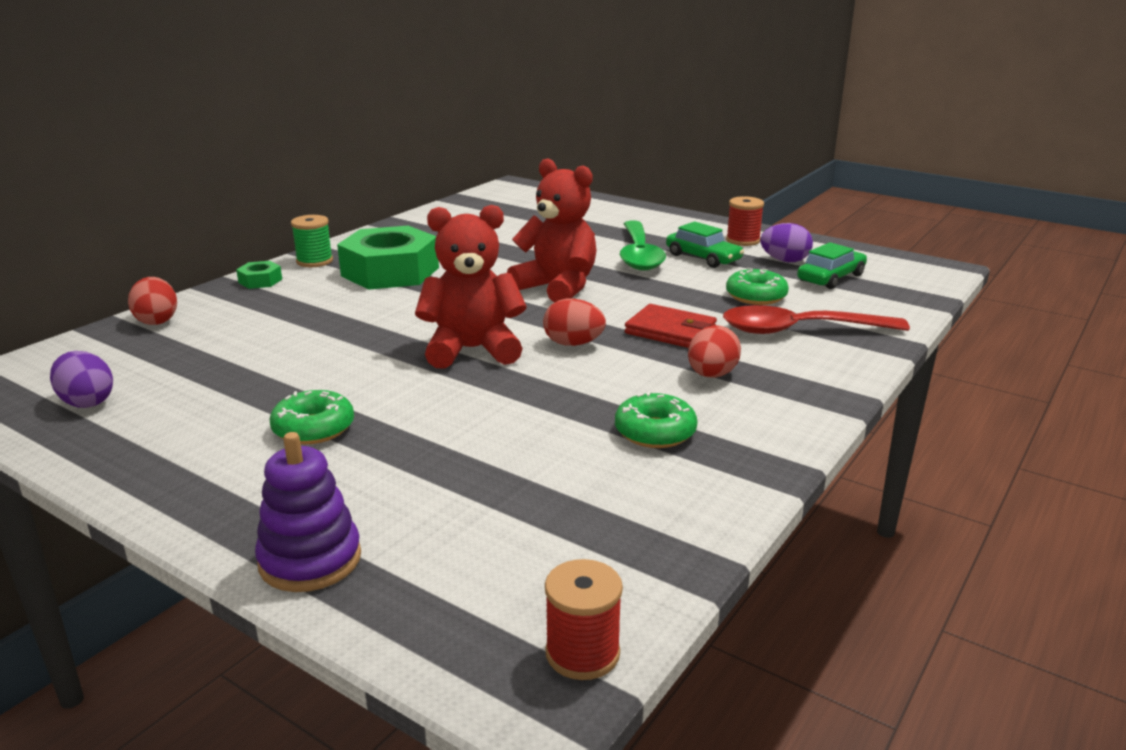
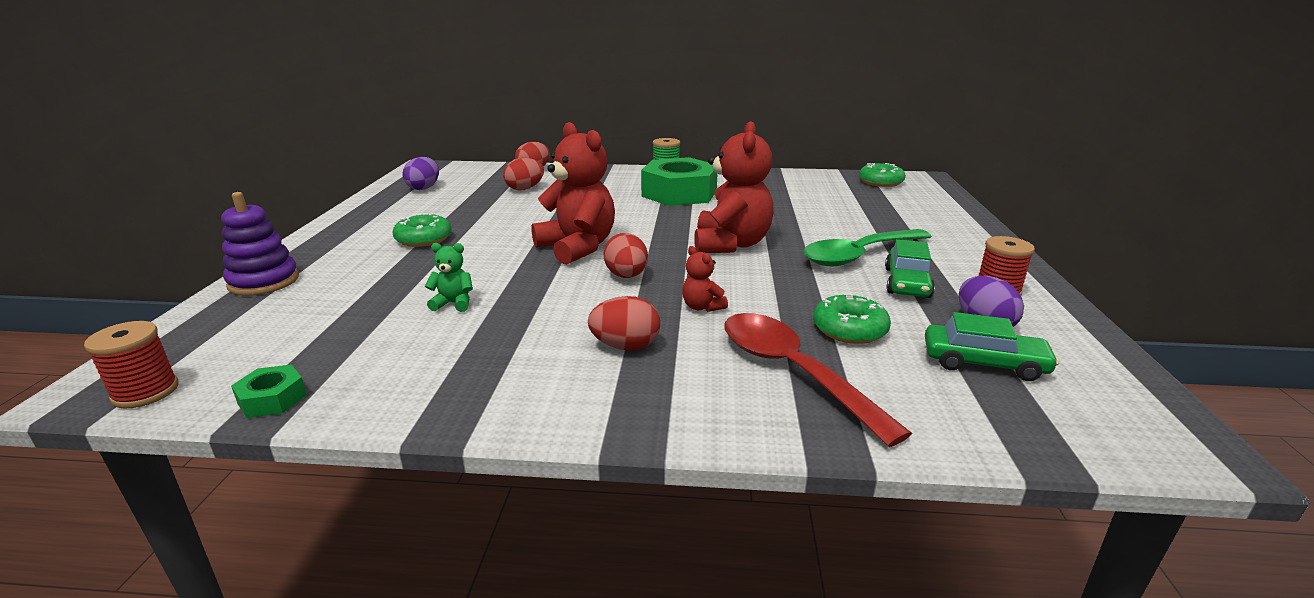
camera: 60 degrees right, 0 degrees up
(225, 339) = (525, 189): none -> red egg
(260, 281) = (616, 172): green nut -> green nut (272, 399)
(540, 436) = (454, 303): none -> green teddy bear
(655, 432) = (489, 345): green donut -> green donut (880, 182)
(670, 331) = (702, 307): red wallet -> red teddy bear

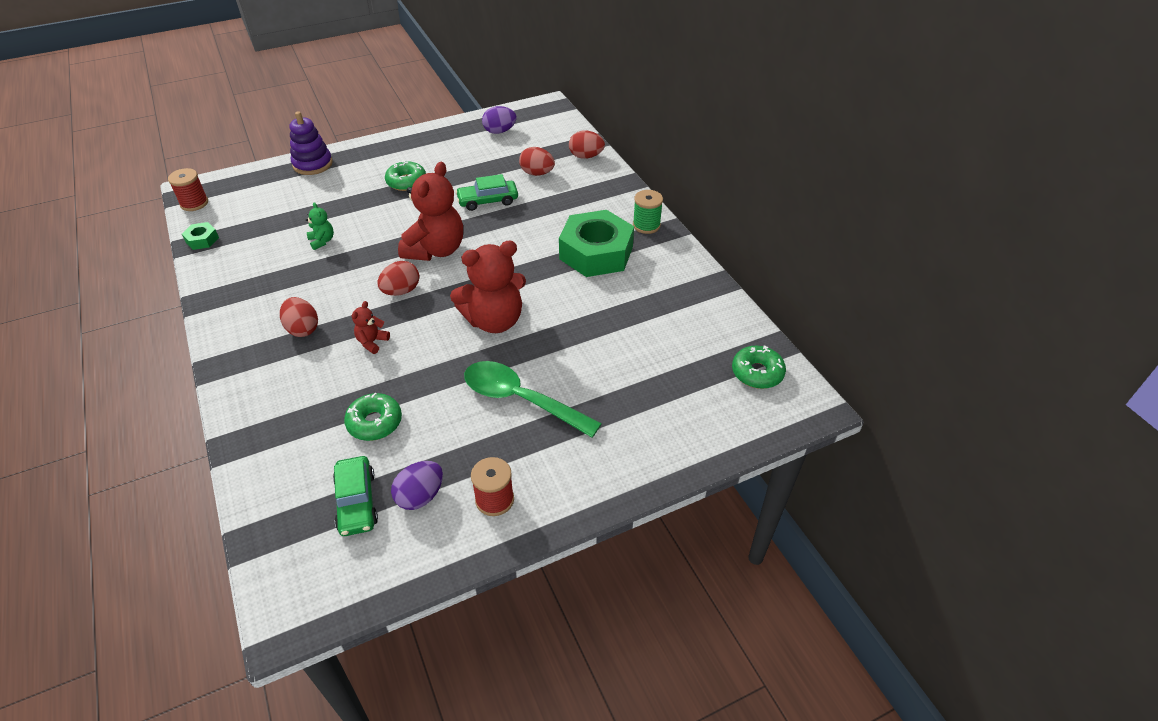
camera: 60 degrees right, 20 degrees up
(792, 372) = (303, 408): red spoon -> none
(907, 283) = (478, 439): green car -> green car (488, 201)

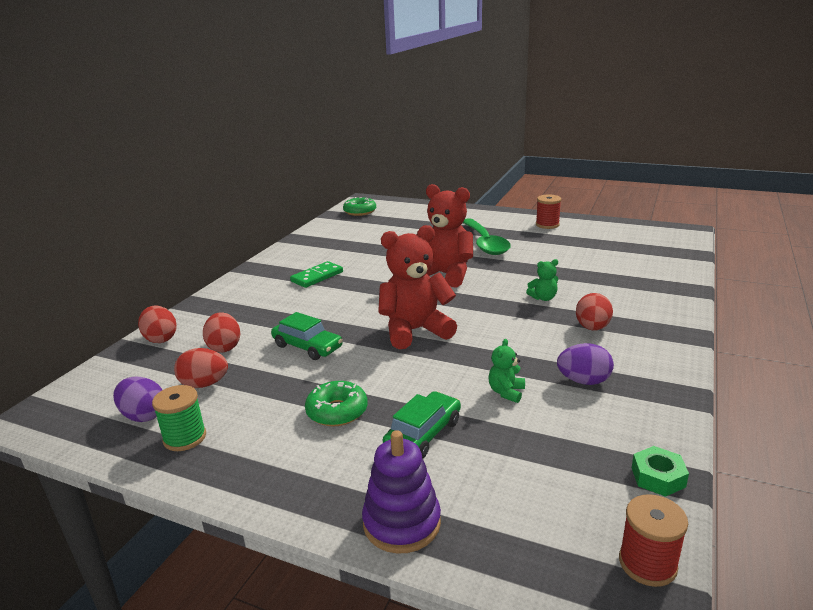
camera: 130 degrees left, 20 degrees down
(356, 502) = (622, 245): green car -> green car (423, 434)
(372, 342) = (543, 298): red teddy bear -> green teddy bear
(375, 422) = (582, 265): green donut -> none
(401, 291) = (483, 317): red egg -> red egg (204, 384)
(420, 496) = (584, 236): purple egg -> purple egg (583, 381)
(596, 253) = (317, 277): green nut -> green domino
(646, 225) = (255, 275): green spool -> green spool (185, 438)

